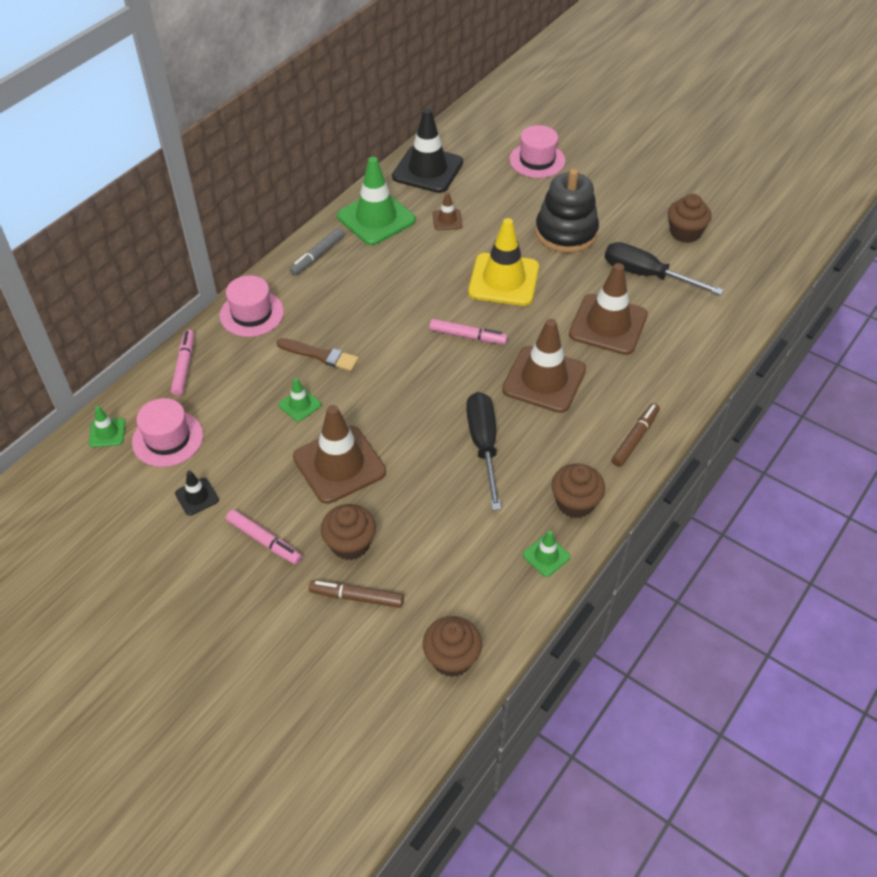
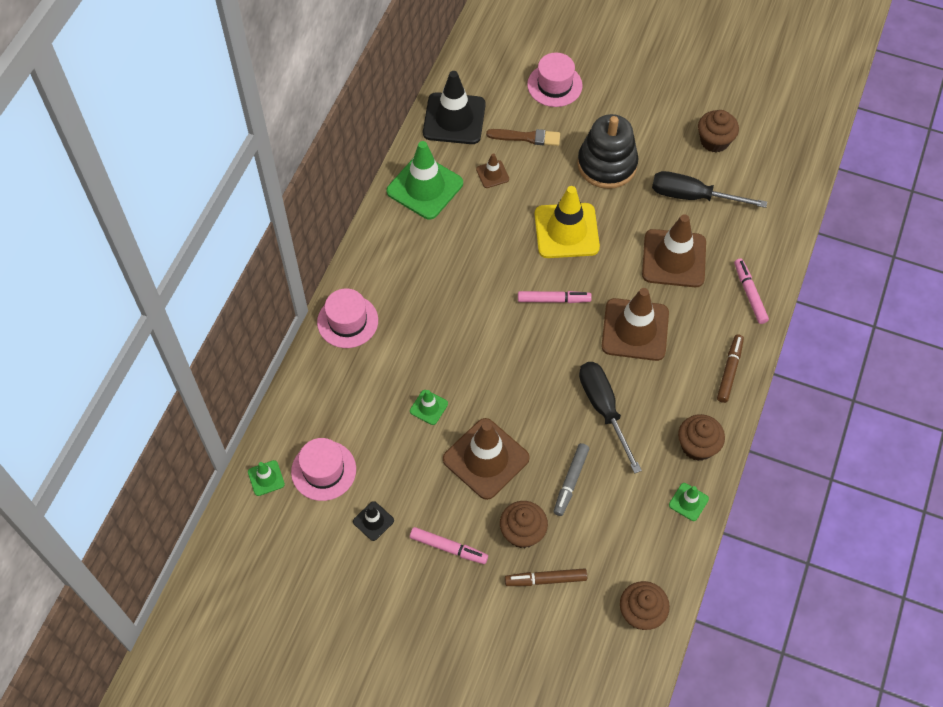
camera: 15 degrees left, 10 degrees up
(184, 366) = (307, 392): pink marker -> pink marker (749, 294)
(317, 256) = (384, 243): grey marker -> grey marker (570, 481)
(320, 355) = (428, 351): brown brush -> brown brush (526, 137)

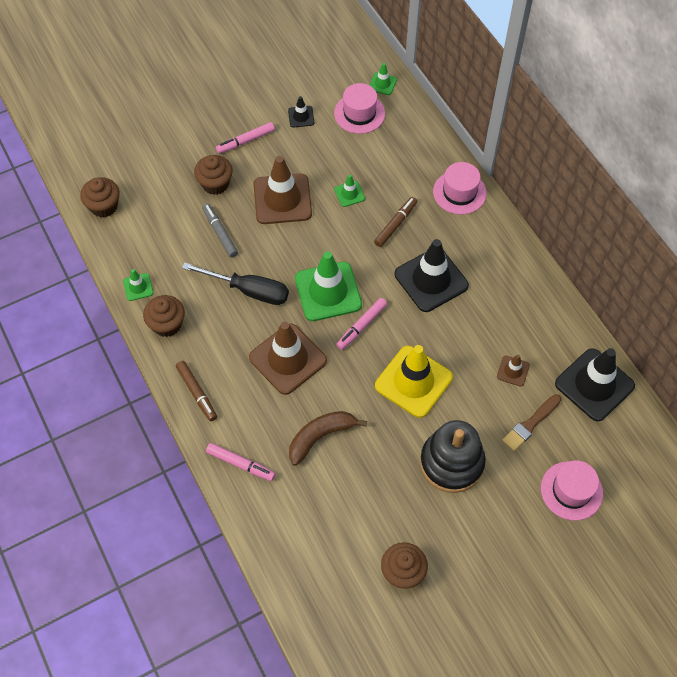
camera: 130 degrees right, 0 degrees up
(425, 187) = (539, 316): green traffic cone -> green traffic cone (328, 291)
(461, 281) = (431, 280): none -> black traffic cone
(545, 579) = (175, 174): brown marker -> brown marker (395, 224)
(674, 258) = (320, 437): brown traffic cone -> brown banana
(692, 196) = (363, 502): black screwdriver -> none

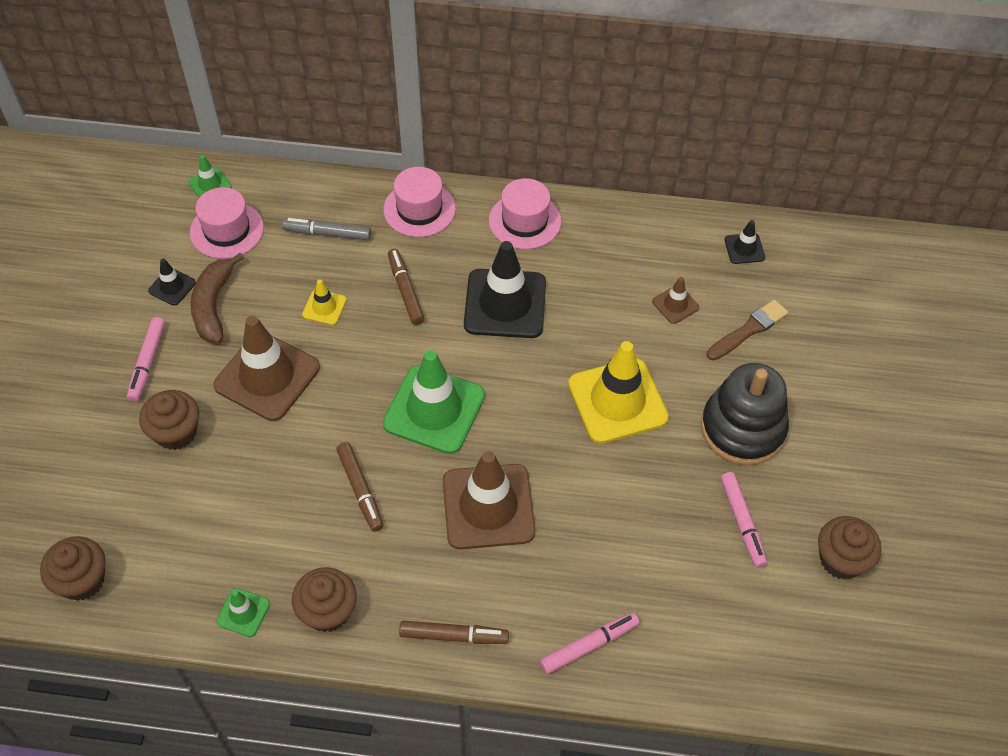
camera: 55 degrees left, 5 degrees down
(220, 233) = (251, 471): grey marker -> grey marker (327, 233)
(249, 290) = (360, 490): black screwdriver -> brown marker
(320, 437) = (616, 536): brown banana -> brown banana (213, 305)
(349, 194) = (324, 307): green traffic cone -> yellow traffic cone
(361, 326) = (507, 405): pink marker -> pink marker (742, 522)
(530, 424) = (748, 330): brown brush -> brown brush turned 120 degrees counterclockwise
(571, 490) = (849, 345): pink hat -> pink hat (524, 221)
(594, 385) = (744, 249): black traffic cone -> black traffic cone, size x0.46

